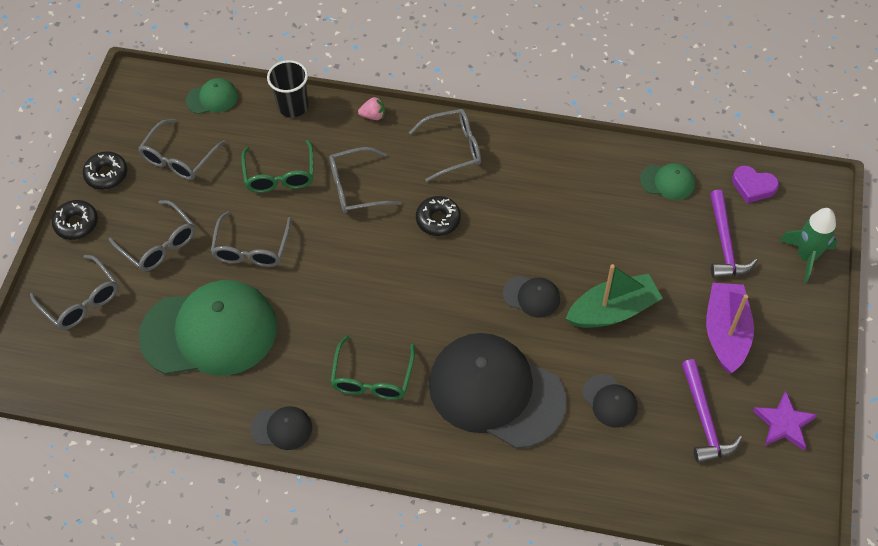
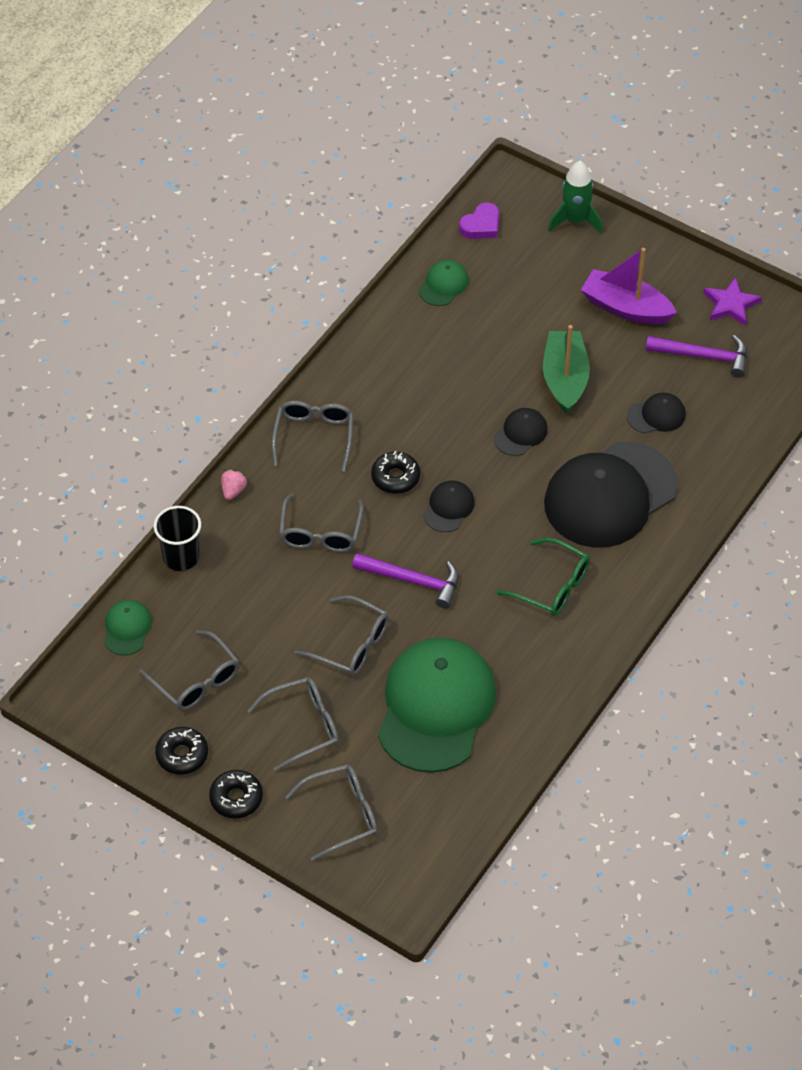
camera: 70 degrees left, 5 degrees down
(280, 175) = (269, 594): green glasses -> none
(282, 428) = (574, 675): black cap -> black cap (448, 508)
(724, 243) = (533, 271): purple hammer -> purple hammer (413, 581)

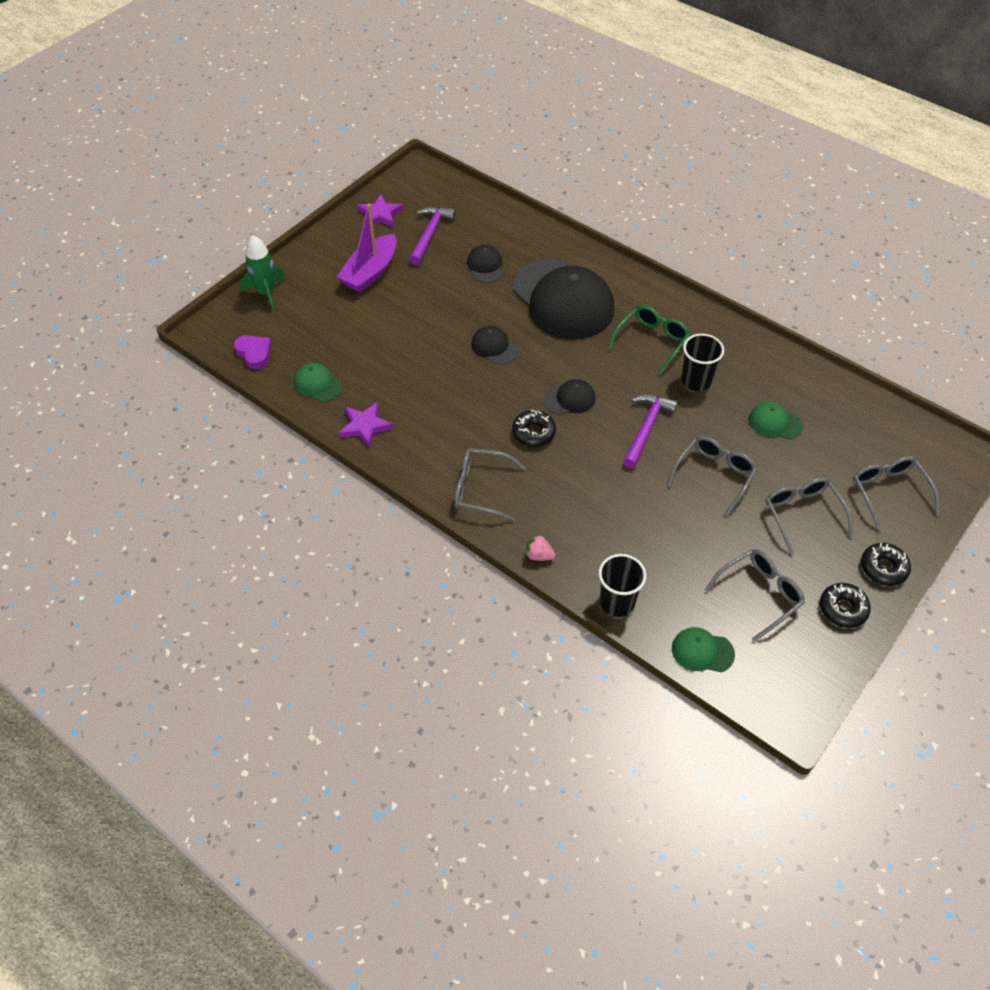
camera: 85 degrees left, 0 degrees up
(320, 533) = (593, 490): grey glasses -> none
(389, 331) = (365, 426): none -> purple star
(436, 707) = (775, 423): green cap -> green cap, size x0.43
(448, 508) = (569, 399): black cap -> black cap turned 135 degrees clockwise
(493, 630) = (696, 381): none -> black cup
(565, 379) = (440, 315): green boat -> none

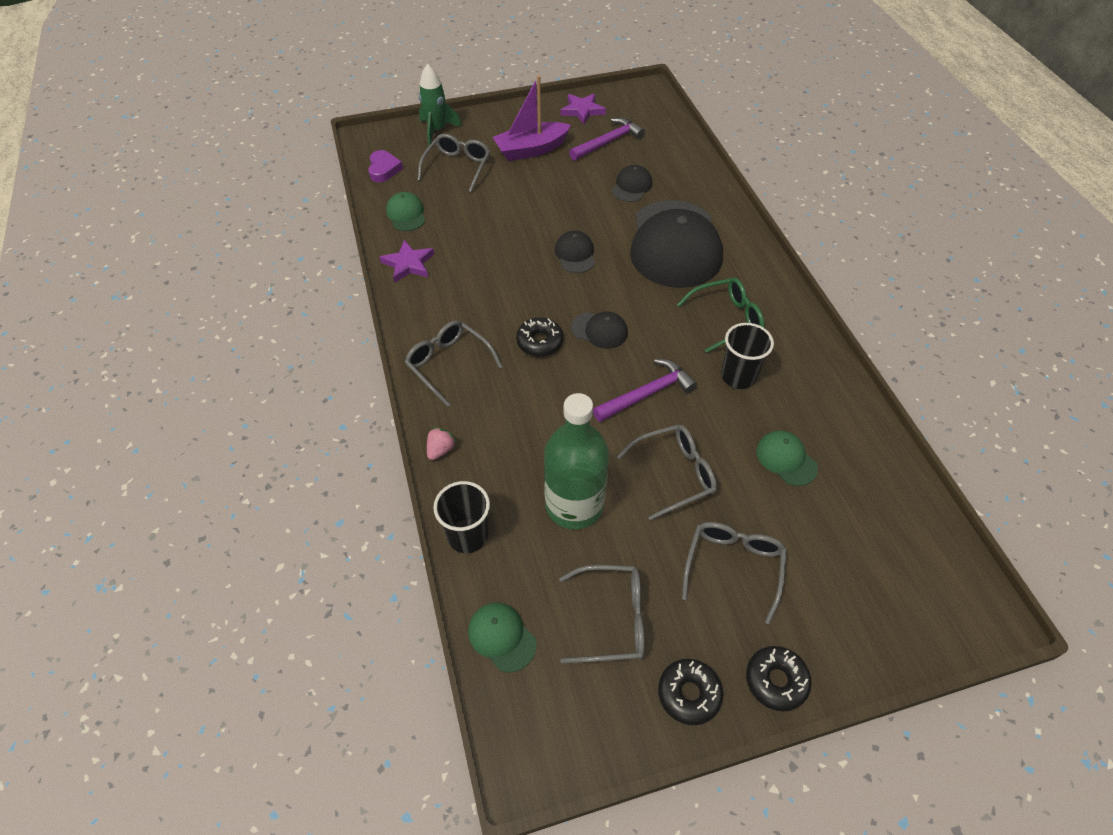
camera: 35 degrees right, 0 degrees up
(539, 555) = (441, 450): pink strawberry -> pink strawberry turned 60 degrees clockwise
(668, 536) = (574, 505): none -> green bottle
(888, 492) = (855, 603): grey glasses -> grey glasses (457, 167)

